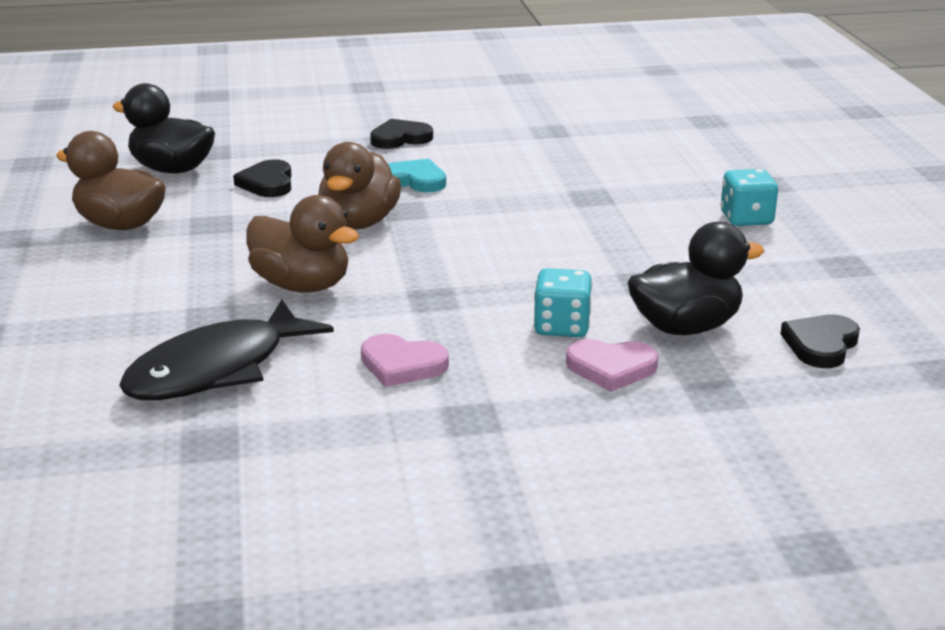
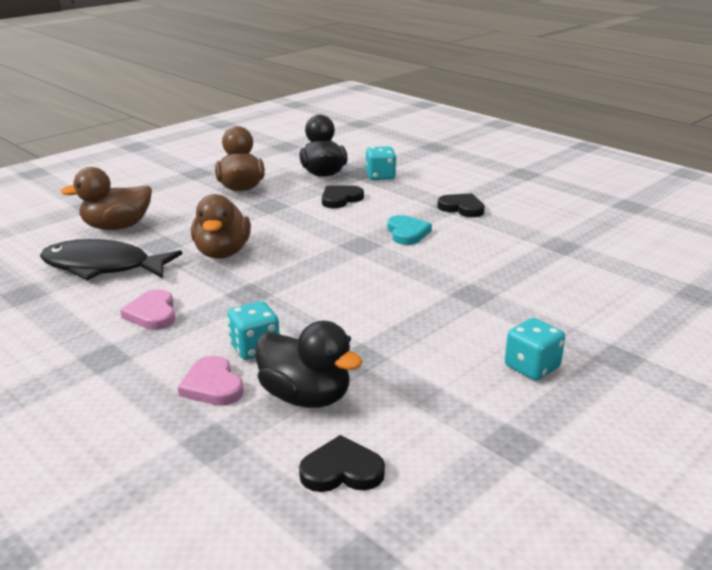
camera: 55 degrees right, 0 degrees up
(243, 145) = (380, 176): none -> turquoise dice
(359, 223) = (323, 239): brown duck -> brown duck (117, 227)

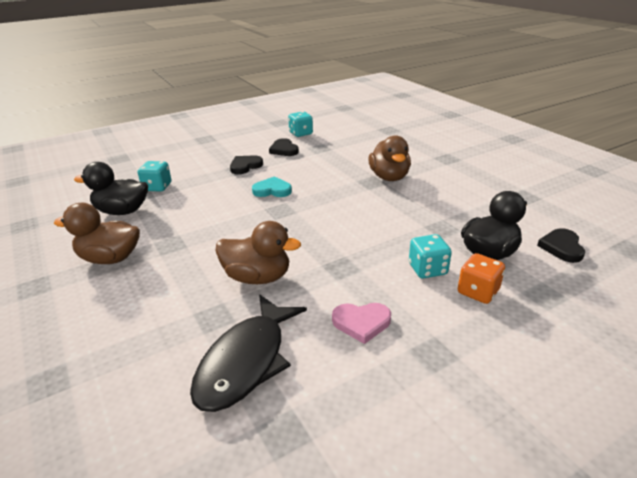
camera: 75 degrees left, 5 degrees up
(117, 227) = (142, 353): brown duck -> brown duck (389, 177)
(212, 386) = (478, 292): pink heart -> orange dice
(340, 199) = (188, 209): black heart -> black heart (284, 150)
(532, 367) = (456, 180): turquoise dice -> turquoise dice (301, 133)

